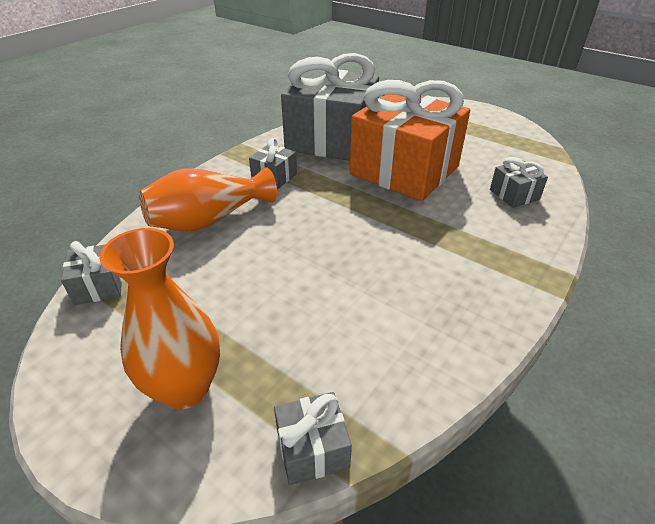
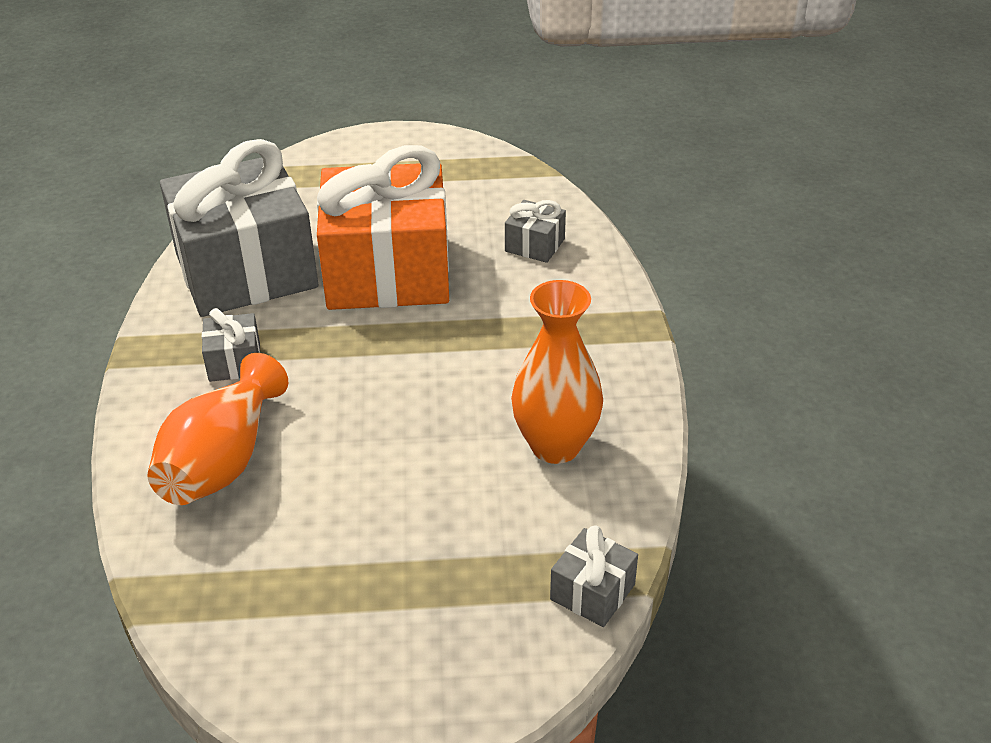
camera: 40 degrees left, 0 degrees up
(99, 286) = (193, 609): grey gift -> none
(185, 388) = (428, 627): orange vase -> orange vase (555, 446)

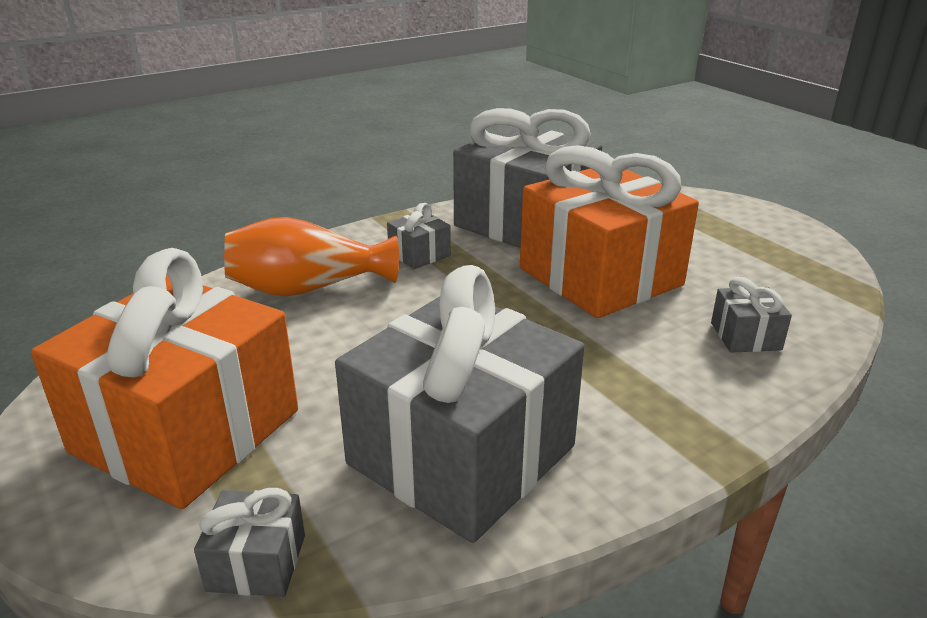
camera: 60 degrees right, 10 degrees down
(400, 604) = (187, 431): none -> orange gift
(555, 446) = (462, 455): orange vase -> grey gift

